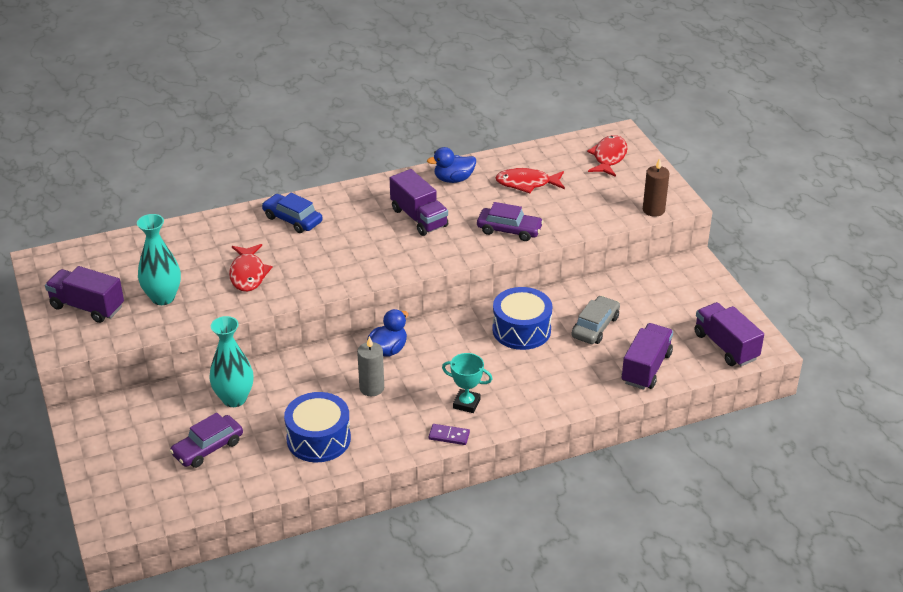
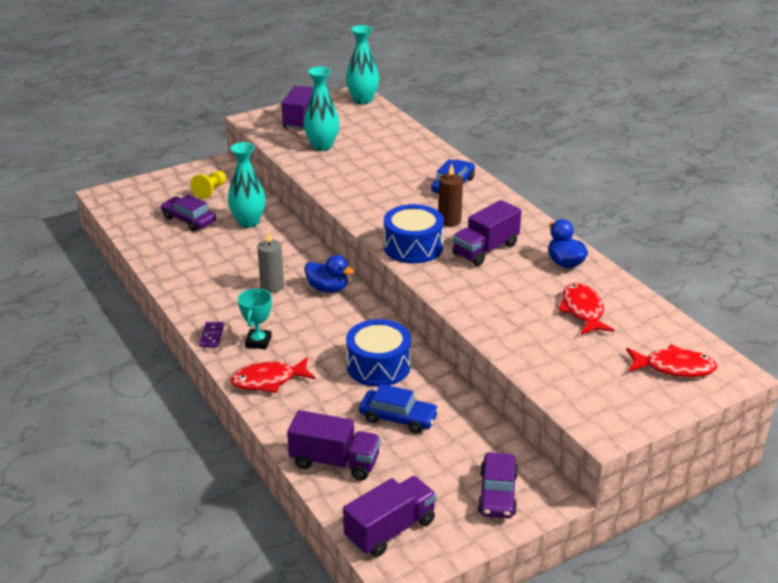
camera: 80 degrees right, 5 degrees down
(60, 256) = (362, 100): none -> turquoise vase
(145, 427) = (210, 191): none -> yellow pawn
(248, 274) = (364, 176): red fish -> red fish (268, 380)
(318, 439) = (203, 268): blue drum -> blue drum (413, 247)
(509, 230) = (487, 306): purple car -> purple car (497, 493)
(595, 327) = (398, 418): grey car -> blue car
(653, 210) = (577, 410): brown candle -> brown candle (449, 220)

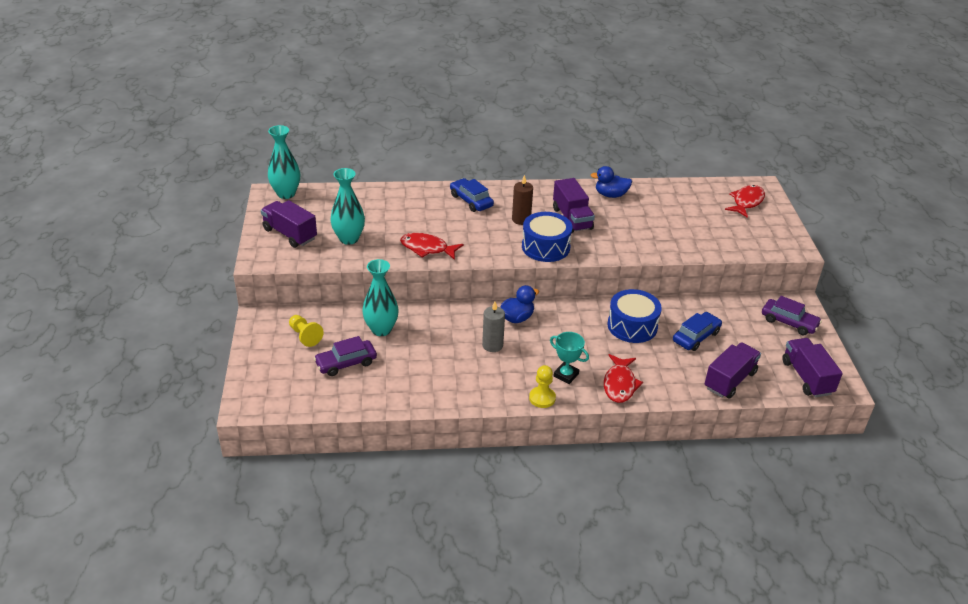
camera: 65 degrees left, 5 degrees up
(212, 336) = (542, 398): purple domino -> yellow pawn
(583, 311) = (670, 209): red fish -> red fish (427, 248)

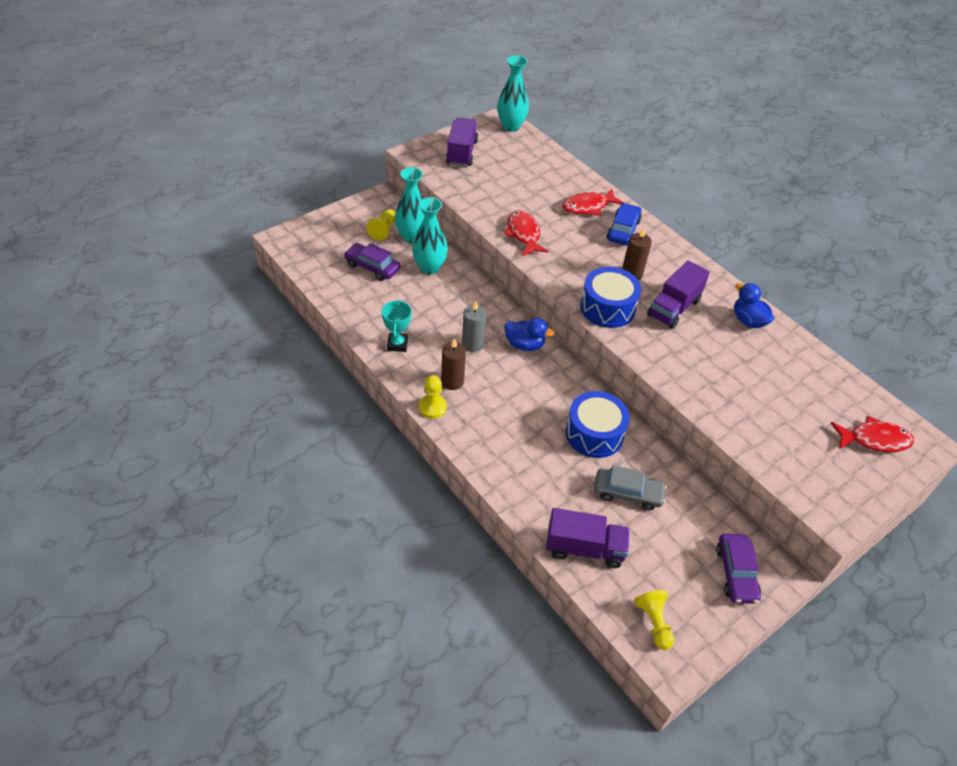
camera: 55 degrees right, 10 degrees up
(349, 239) = (489, 185): turquoise vase -> turquoise vase (412, 237)
(523, 375) = (452, 381): none -> brown candle
(566, 375) = (477, 411): turquoise trophy -> turquoise trophy (397, 344)
(619, 384) = (499, 457): red fish -> red fish (588, 207)
(696, 337) = (627, 493): blue car -> grey car
(807, 377) = (654, 622): purple truck -> yellow pawn

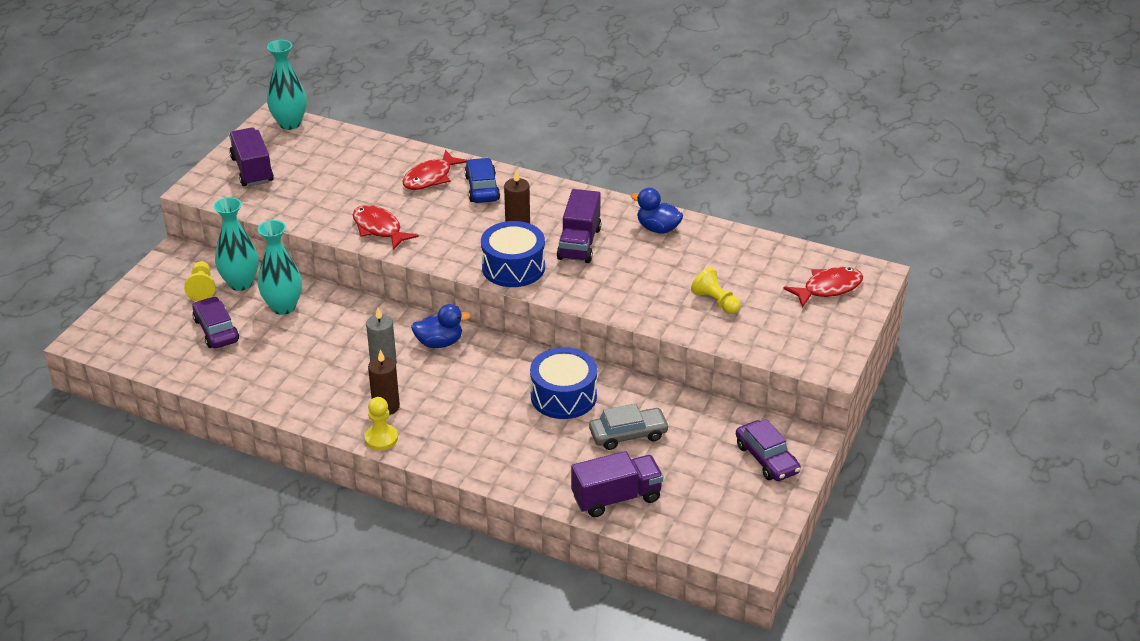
camera: 25 degrees left, 10 degrees down
(372, 267) = (216, 330): purple car -> purple car turned 60 degrees clockwise
(397, 344) = (300, 395): turquoise trophy -> none
(654, 622) = (717, 529): yellow pawn -> yellow pawn (715, 302)

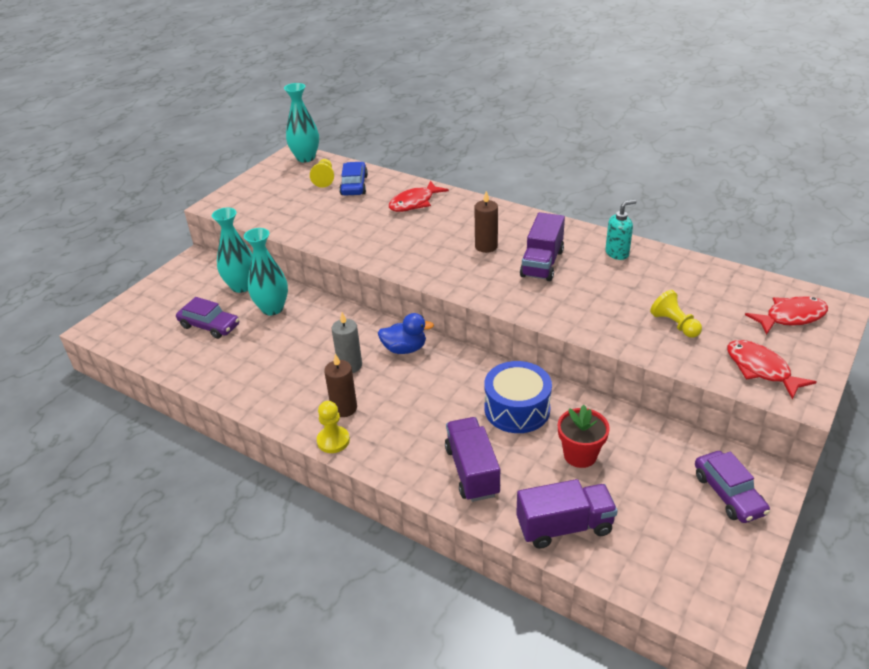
camera: 10 degrees right, 0 degrees up
(202, 288) = (208, 289): yellow pawn -> yellow pawn (324, 179)
(216, 330) = (209, 326): purple car -> purple car turned 135 degrees clockwise
(252, 170) = (265, 192): purple truck -> purple truck (472, 471)
(379, 229) = (361, 243): red fish -> red fish (761, 369)
(482, 188) = (458, 213): blue car -> blue car (354, 185)
(513, 267) = (478, 282): blue drum -> none
(628, 434) = (580, 455): grey car -> red flower pot
(657, 228) = (617, 253): blue duck -> turquoise soap dispenser

